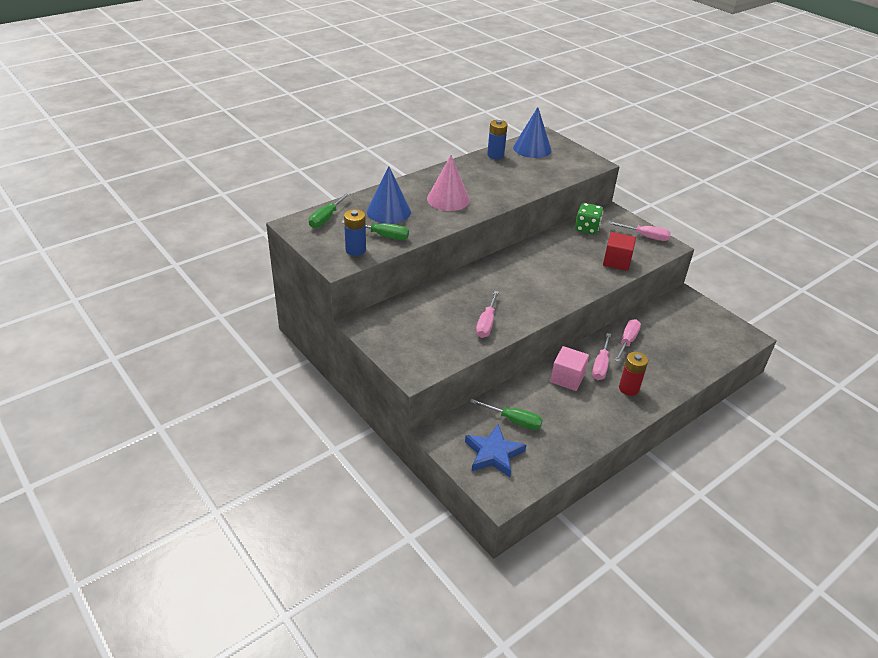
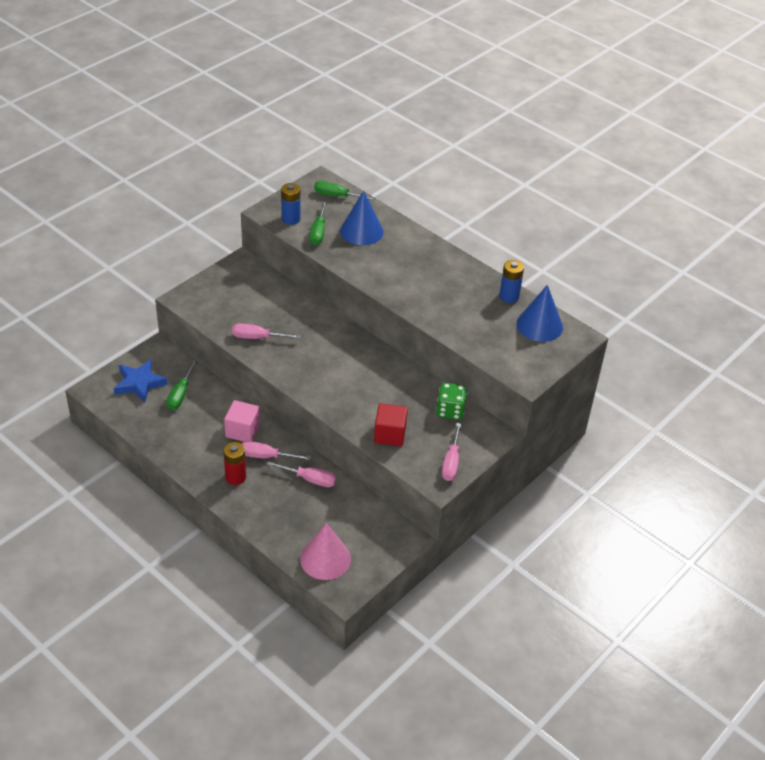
camera: 80 degrees right, 5 degrees up
(448, 199) = (398, 267): pink cone -> pink cone (325, 559)

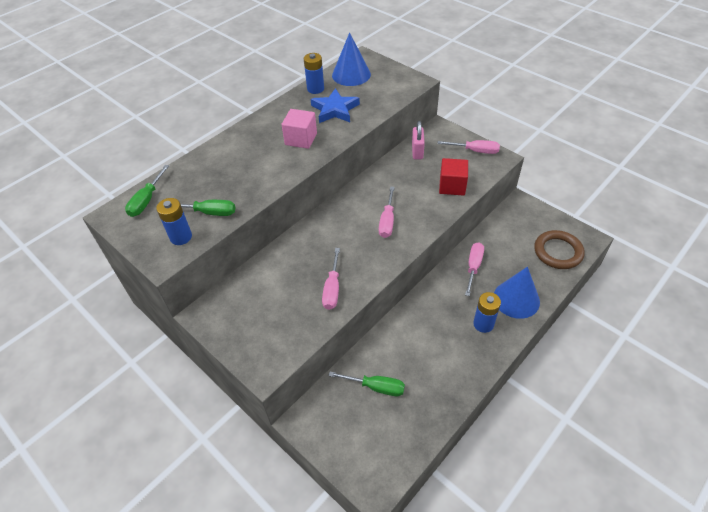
camera: 85 degrees left, 5 degrees up
(139, 383) = (361, 434): blue star -> blue star (335, 109)
(235, 477) = (483, 324): red battery -> blue battery
(242, 431) = (422, 323): pink cube -> pink cube (301, 139)
(266, 456) = (452, 301): pink screwdriver -> pink screwdriver (387, 221)
(325, 559) = (558, 252): pink cone -> brown ring
(361, 231) = (212, 179): blue cone -> blue cone (516, 299)
(450, 410) = (417, 151): green dice -> pink padlock

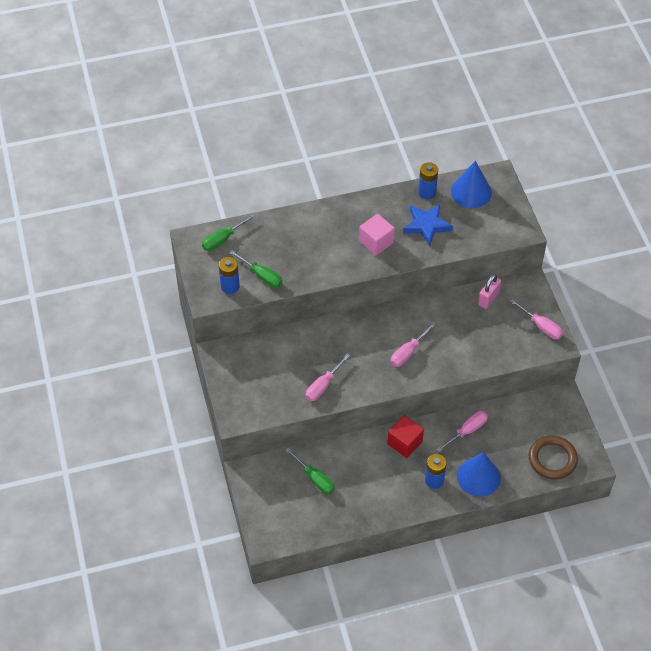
camera: 30 degrees right, 5 degrees up
(452, 186) = (489, 350): red cube -> red cube (404, 443)

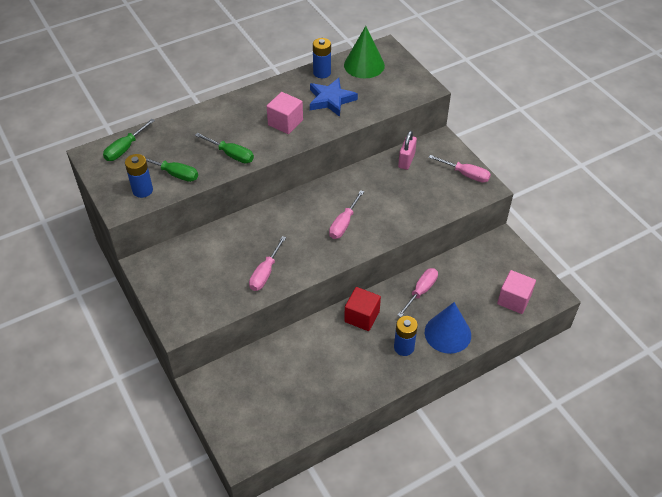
camera: 15 degrees left, 5 degrees down
(314, 478) = (278, 374): green screwdriver -> green screwdriver (231, 154)
(471, 192) = (364, 65): blue cone -> green cone
(552, 459) = (514, 300): brown ring -> pink cube

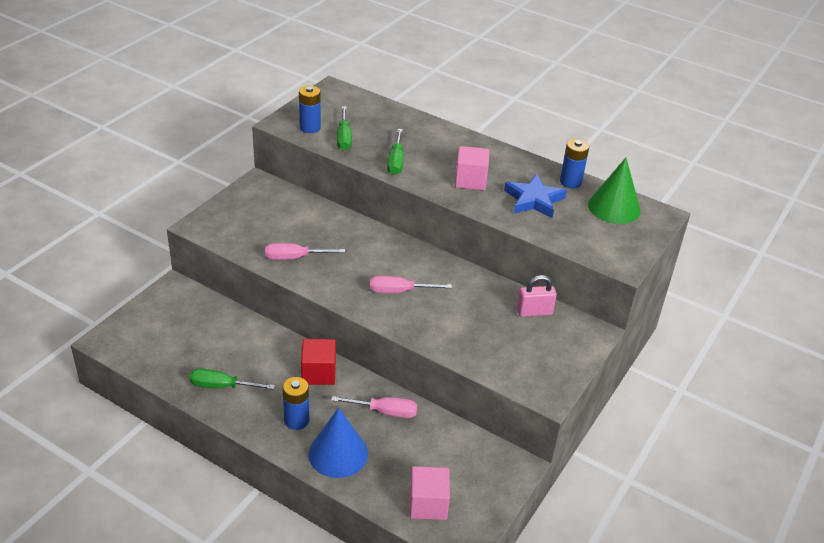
camera: 60 degrees right, 10 degrees down
(125, 148) = (354, 102): green screwdriver -> green screwdriver (222, 386)
(465, 174) = (554, 369): pink screwdriver -> none

